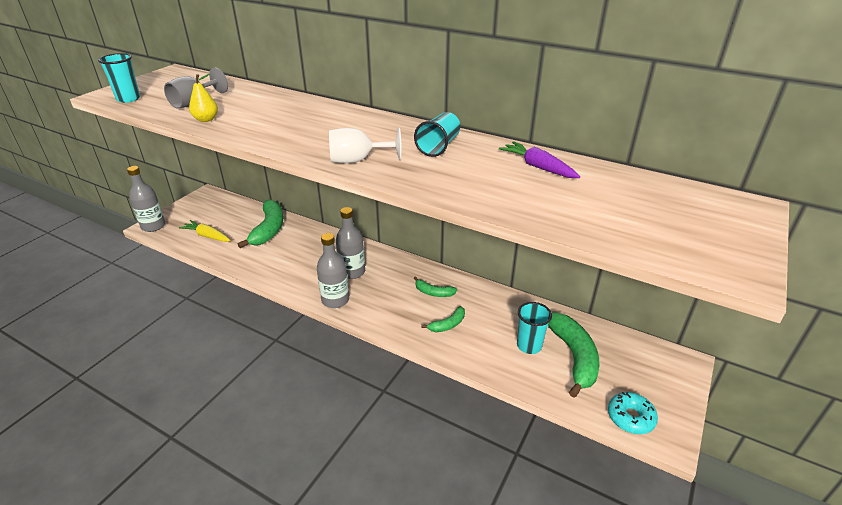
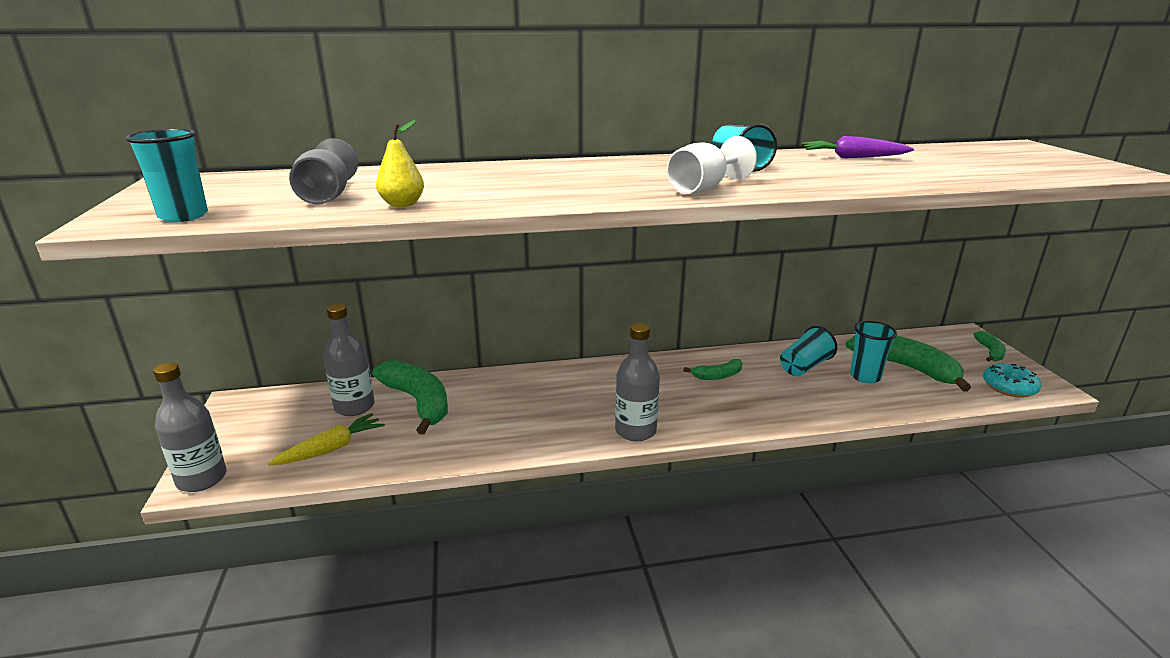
camera: 40 degrees left, 10 degrees down
(207, 236) = (331, 449): yellow carrot -> yellow carrot turned 150 degrees clockwise
(352, 272) = (605, 397): grey bottle -> grey bottle (354, 407)
(448, 324) = (778, 395): green banana -> green banana (990, 352)
(500, 316) = (804, 366): none -> turquoise cup

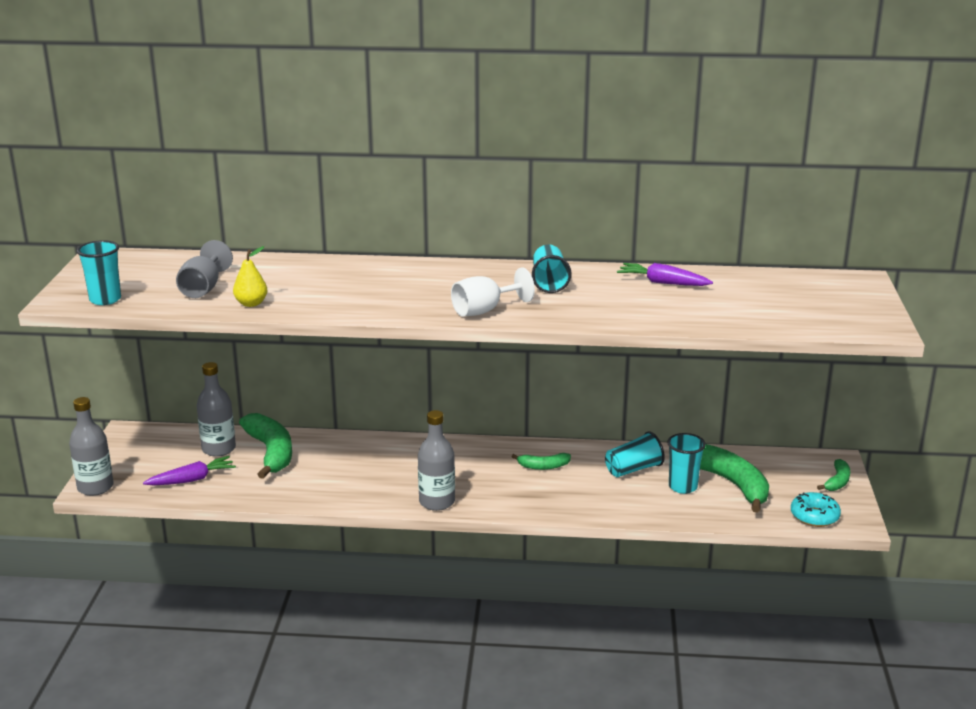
camera: 15 degrees right, 0 degrees up
(331, 449) = (192, 479): yellow carrot -> purple carrot

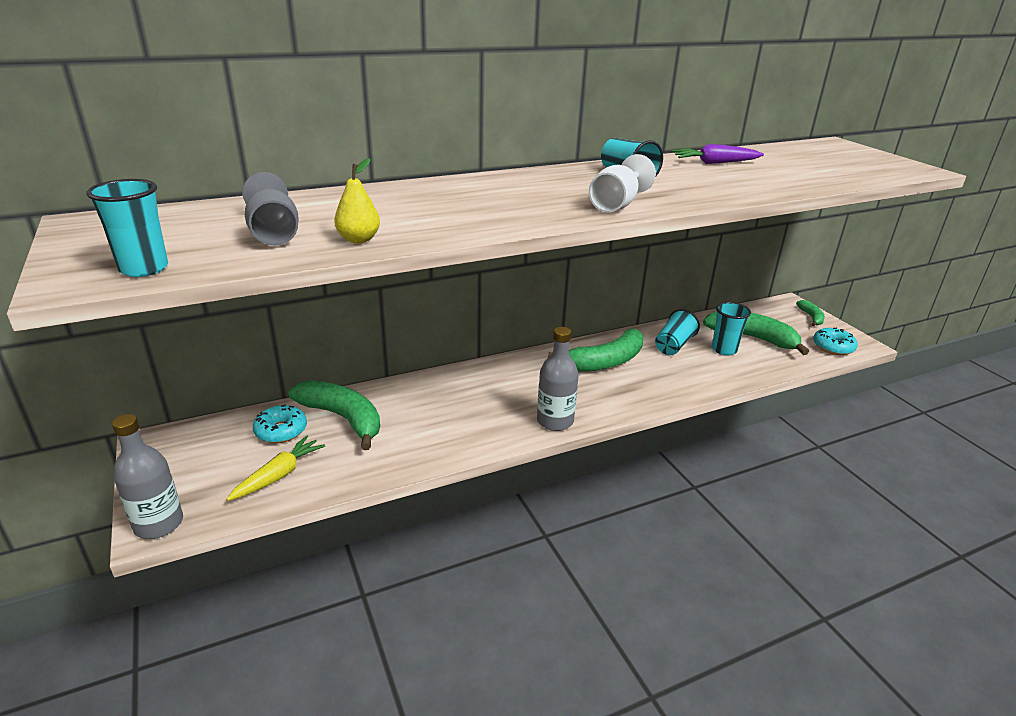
camera: 30 degrees left, 5 degrees up
(192, 479) = (279, 475): purple carrot -> yellow carrot
(219, 449) = (281, 431): grey bottle -> turquoise donut
(543, 466) = (605, 362): green banana -> green banana, size x1.96

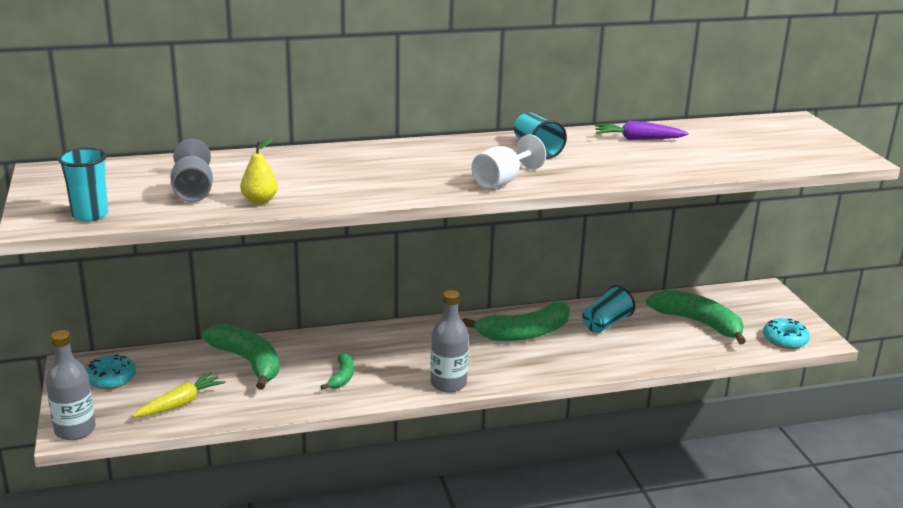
camera: 10 degrees right, 5 degrees down
(281, 431) = (189, 367): turquoise donut -> turquoise donut (111, 379)
(724, 350) = (659, 332): turquoise cup -> none
(811, 317) = (780, 307): green banana -> green banana (342, 377)

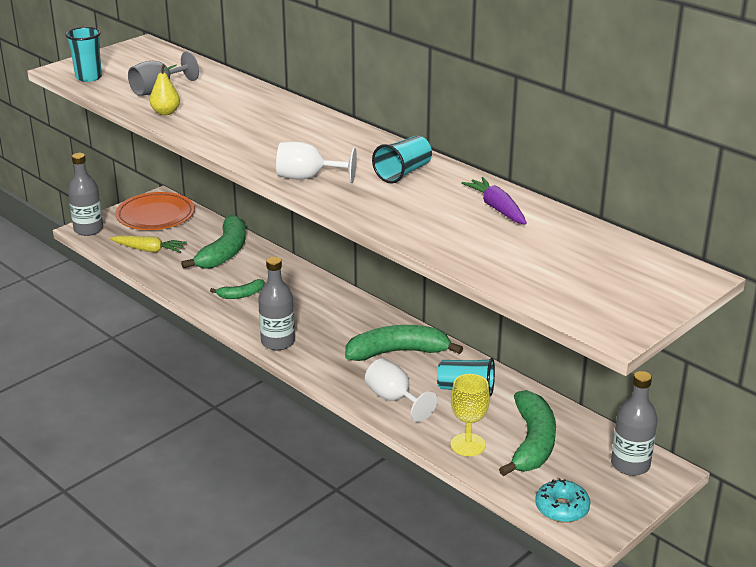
camera: 60 degrees right, 5 degrees up
(111, 379) = (155, 216): turquoise donut -> orange plate
(524, 333) = (397, 352): green banana -> green banana turned 135 degrees clockwise
(593, 358) = (394, 399): none -> white goblet
(681, 348) = (468, 445): none -> yellow goblet
(750, 298) = (630, 465): none -> grey bottle

